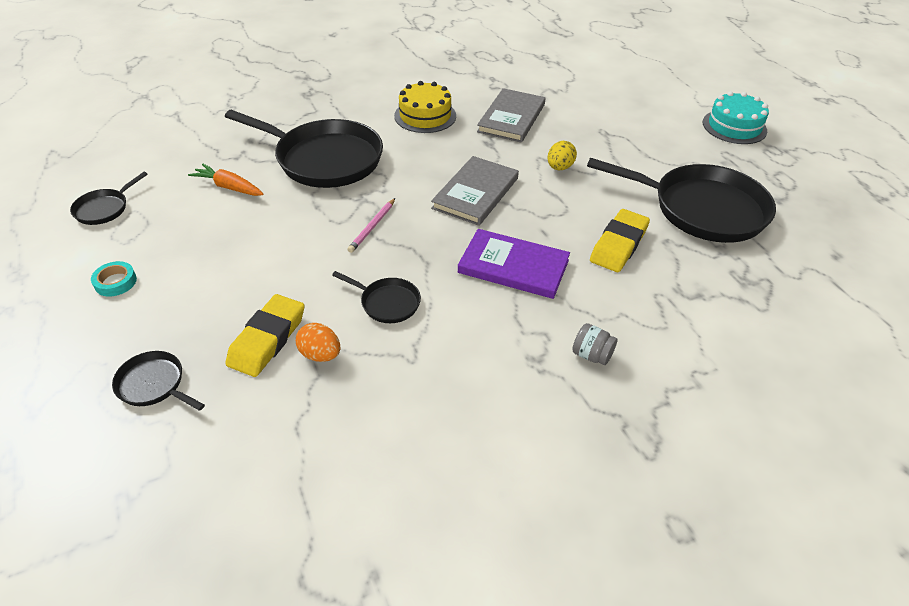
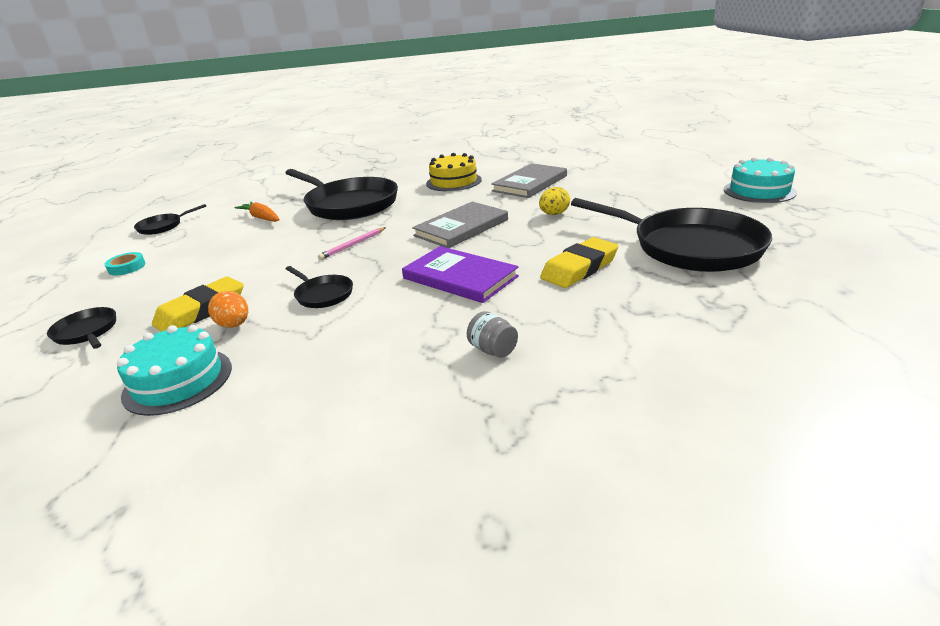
camera: 20 degrees right, 15 degrees down
(315, 432) = (178, 380): none -> turquoise cake

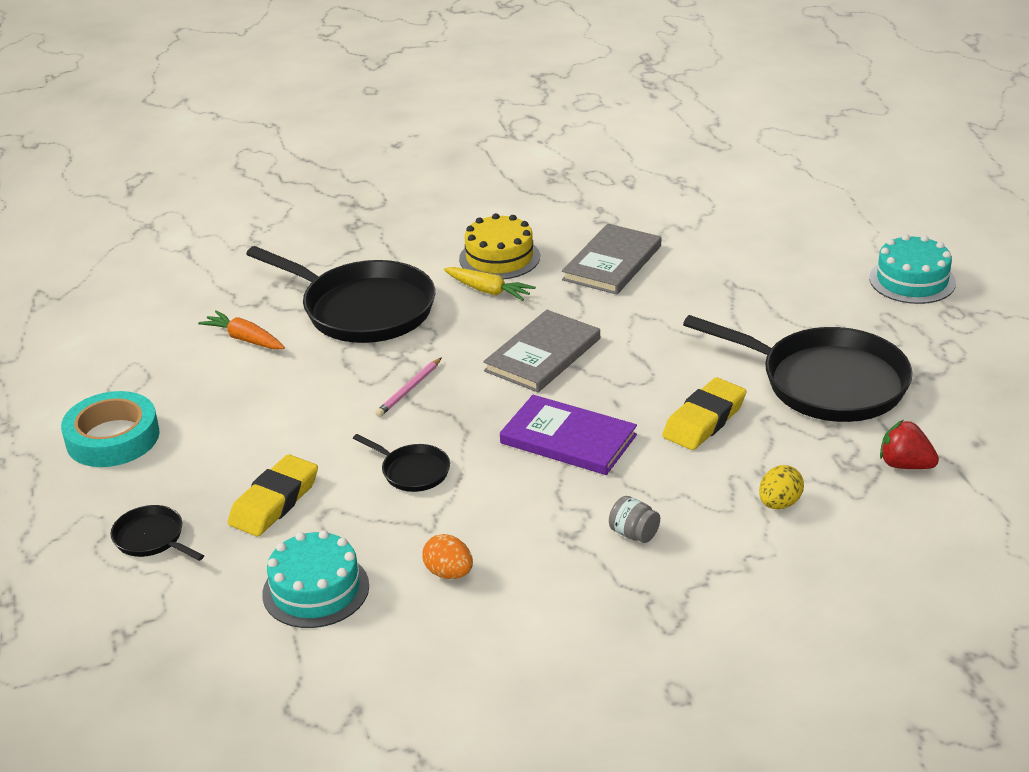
camera: 10 degrees left, 5 degrees up
(127, 267) = (113, 438): turquoise tape -> turquoise tape, size x2.05
(163, 226) = (100, 359): black pan -> none
(234, 325) = (330, 519): orange egg -> orange egg (449, 573)
(438, 196) = (488, 291): none -> yellow carrot
(554, 214) = (658, 327): yellow egg -> yellow egg (779, 503)
(771, 306) = (905, 465): none -> red strawberry

